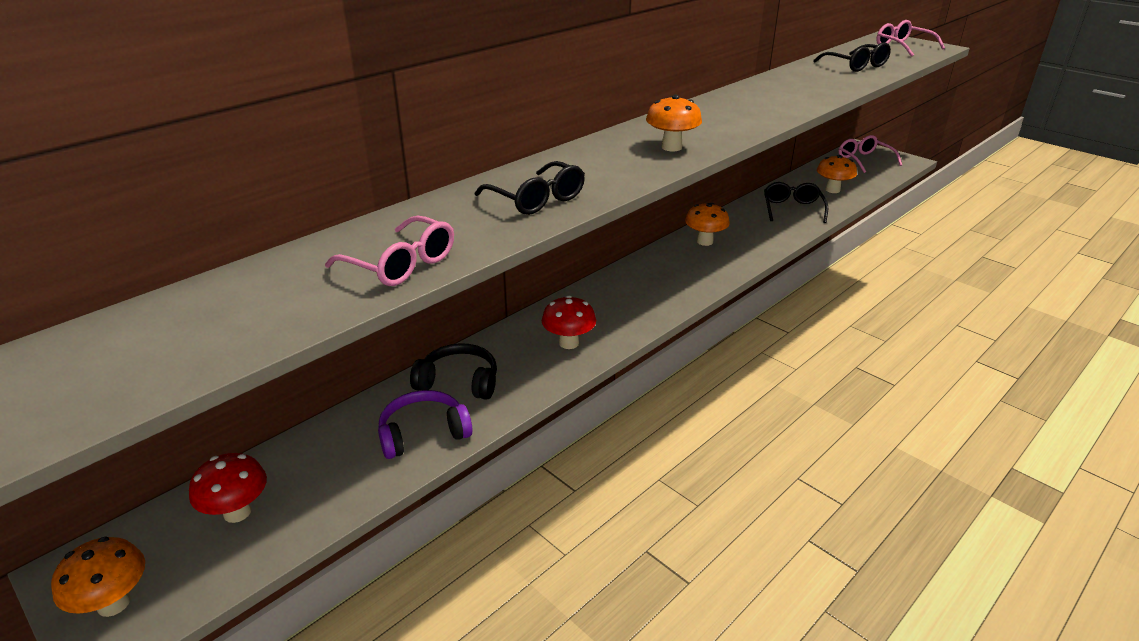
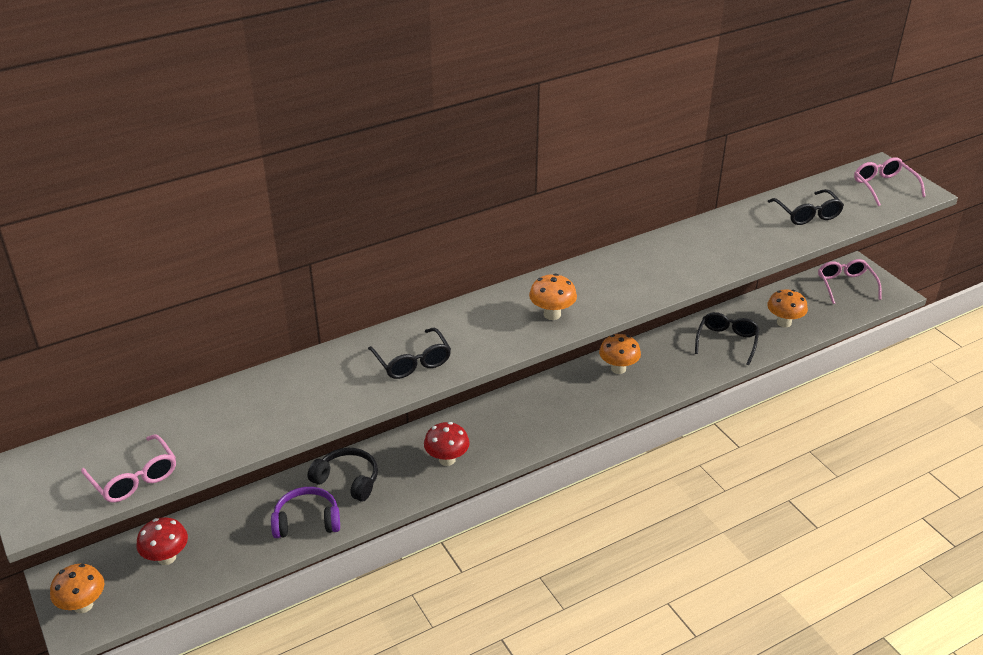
camera: 15 degrees right, 5 degrees up
(401, 264) = (290, 414): pink glasses -> pink glasses (134, 478)

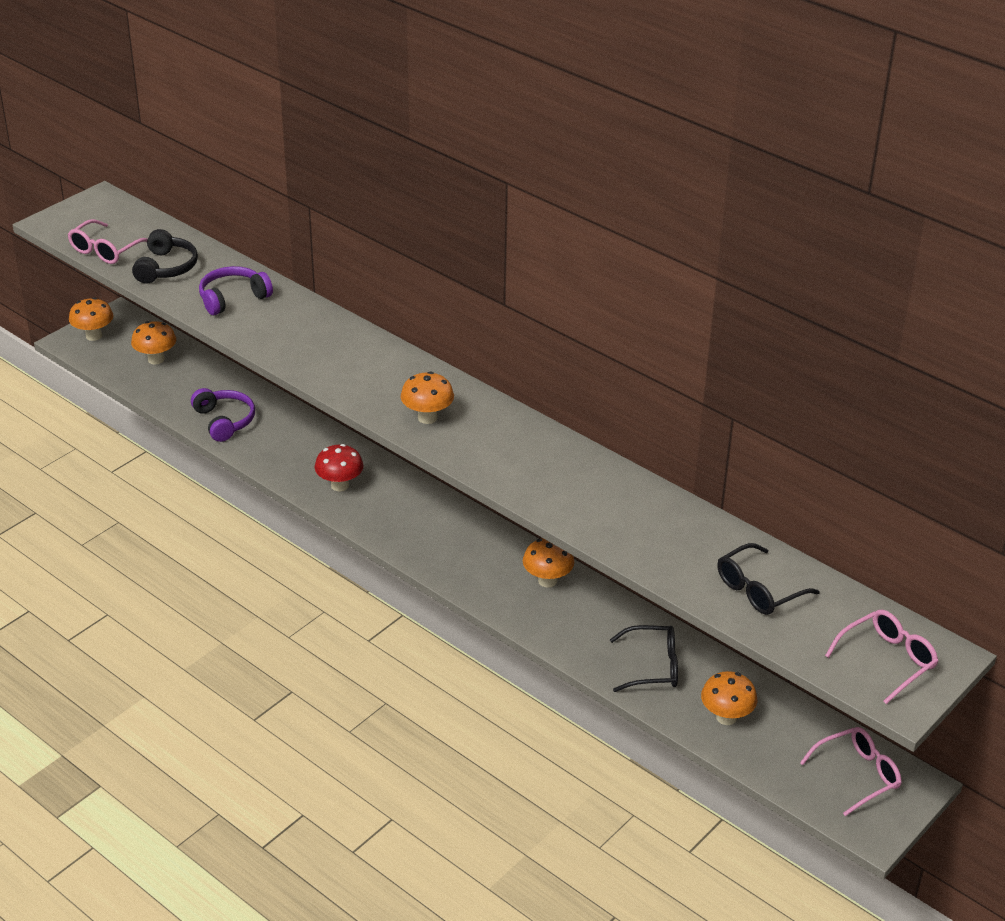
camera: 70 degrees right, 0 degrees up
(166, 557) = (156, 359): red mushroom -> orange mushroom
(296, 397) = (233, 298): none -> purple headphones
(347, 480) = (285, 430): black headphones -> black headphones (166, 267)
(412, 362) = (309, 348): black glasses -> none

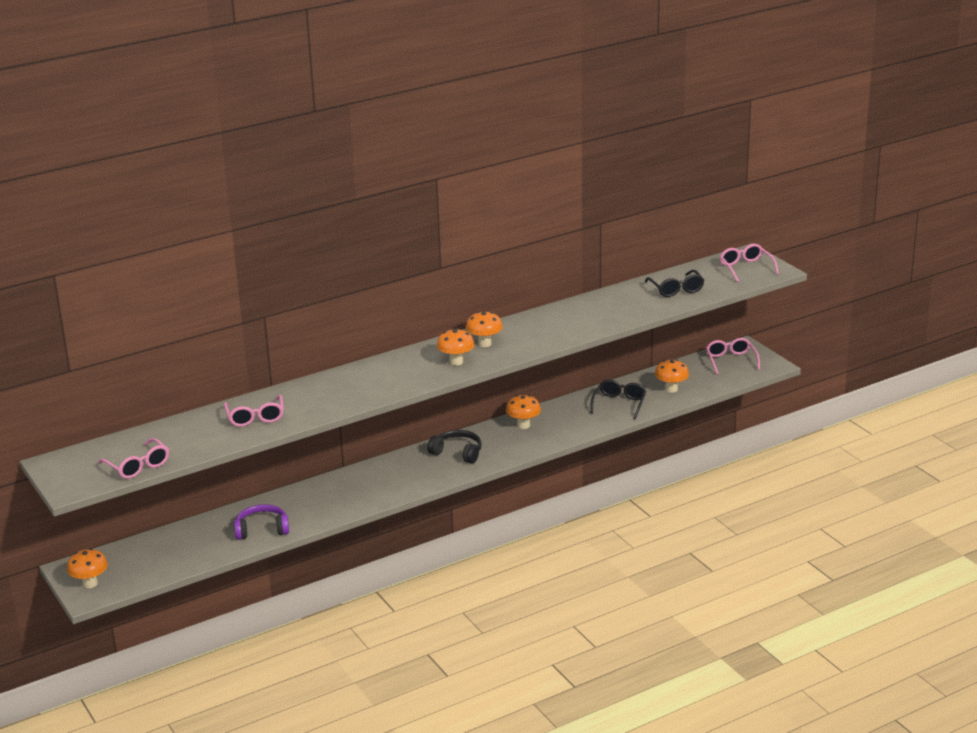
camera: 70 degrees left, 10 degrees down
(156, 359) = (152, 554): orange mushroom -> orange mushroom (484, 343)
(166, 267) = (187, 441): black headphones -> black headphones (457, 453)
(233, 298) = (255, 417): purple headphones -> pink glasses
(340, 485) = (375, 488): red mushroom -> none

